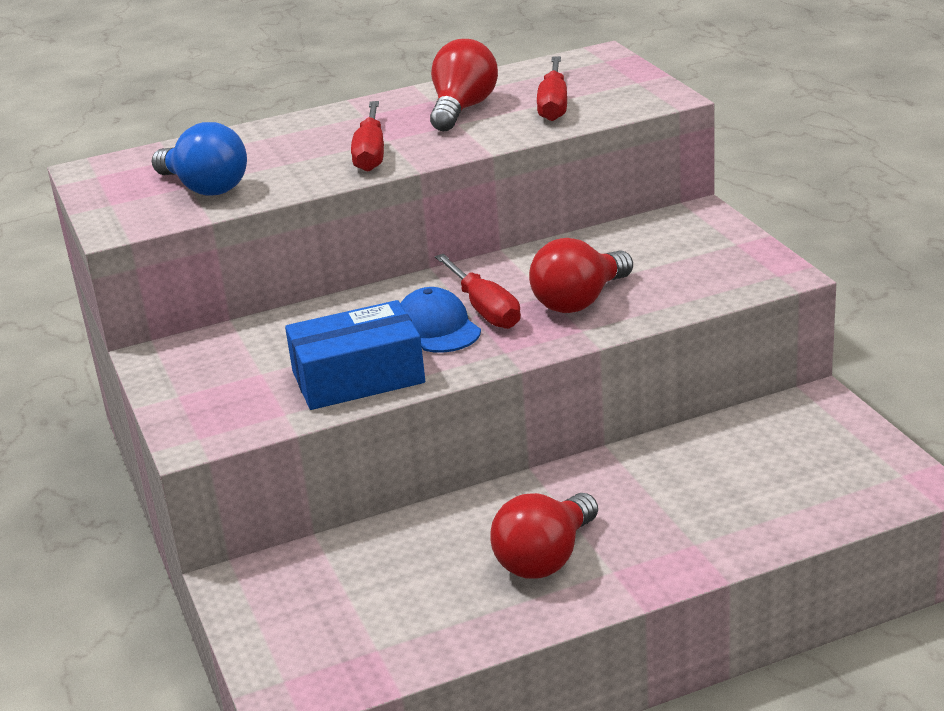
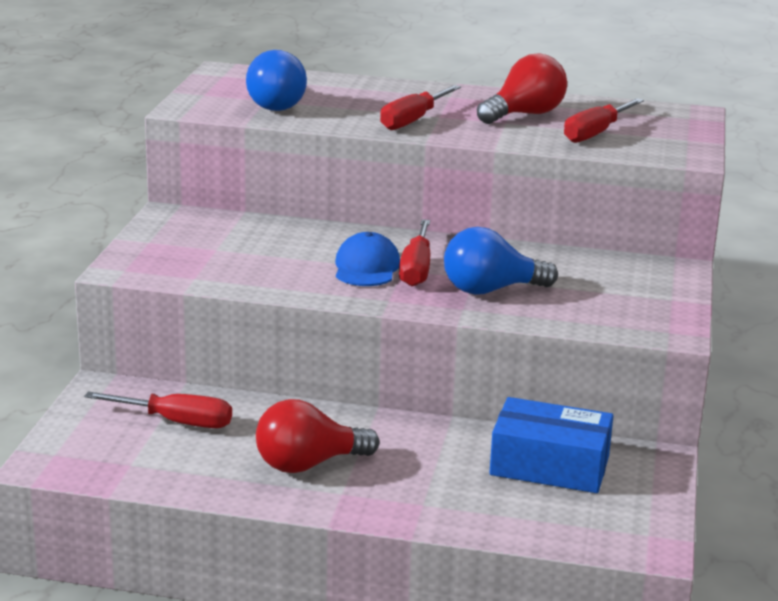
camera: 30 degrees right, 5 degrees down
(358, 377) = (270, 276): blue box -> blue box (549, 465)
(362, 580) = (176, 422): none -> red screwdriver
(579, 301) = (490, 290): red light bulb -> blue light bulb

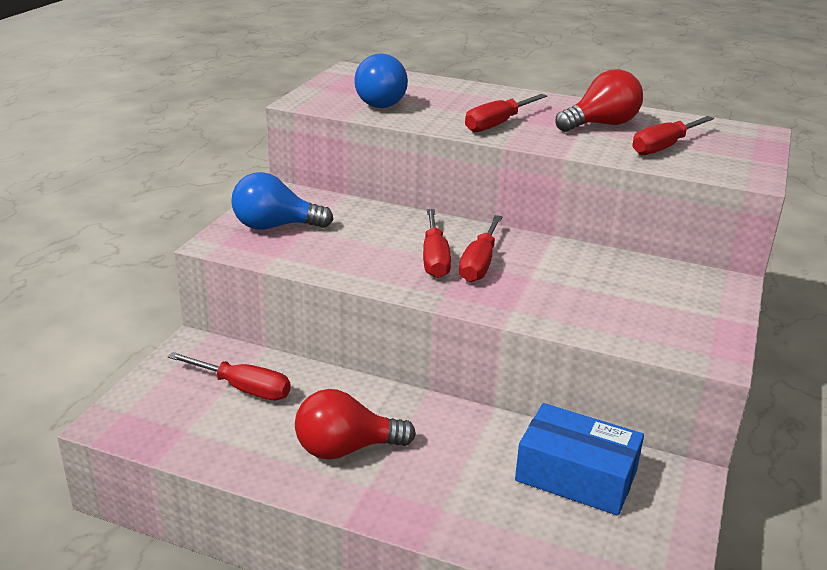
camera: 10 degrees right, 5 degrees up
(366, 267) = (434, 258): blue cap -> red screwdriver
(490, 290) = (543, 292): blue light bulb -> blue light bulb (275, 226)

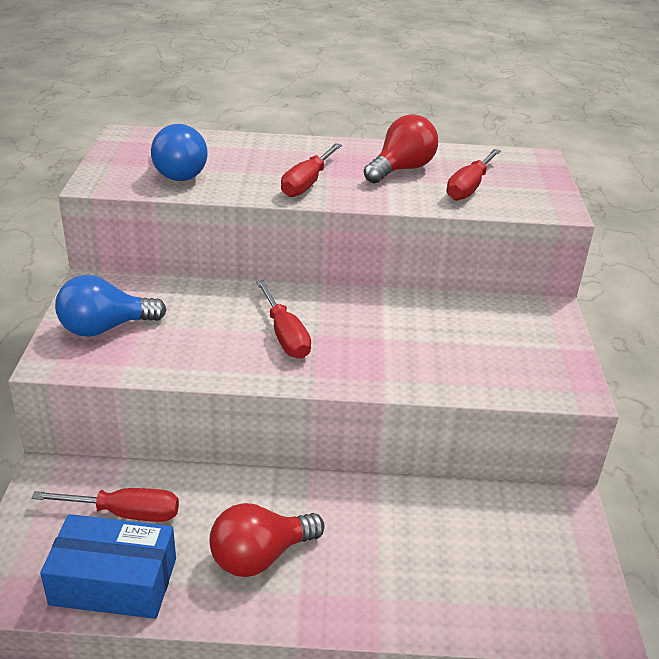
camera: 20 degrees left, 5 degrees up
(479, 263) = (330, 332): red screwdriver -> none
(576, 476) = (479, 528): blue box -> blue box (114, 581)

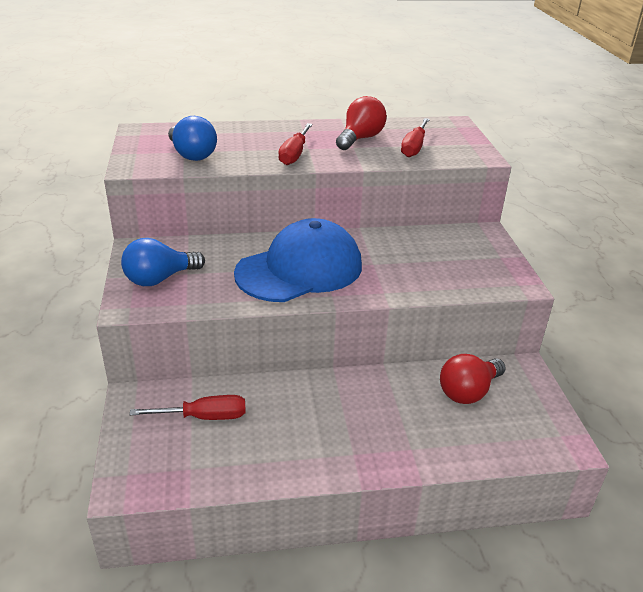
camera: 10 degrees left, 0 degrees up
(114, 581) = (212, 466): blue box -> none
(260, 556) = (316, 433): red light bulb -> red light bulb (468, 392)
(285, 335) = (300, 269): red screwdriver -> blue cap

